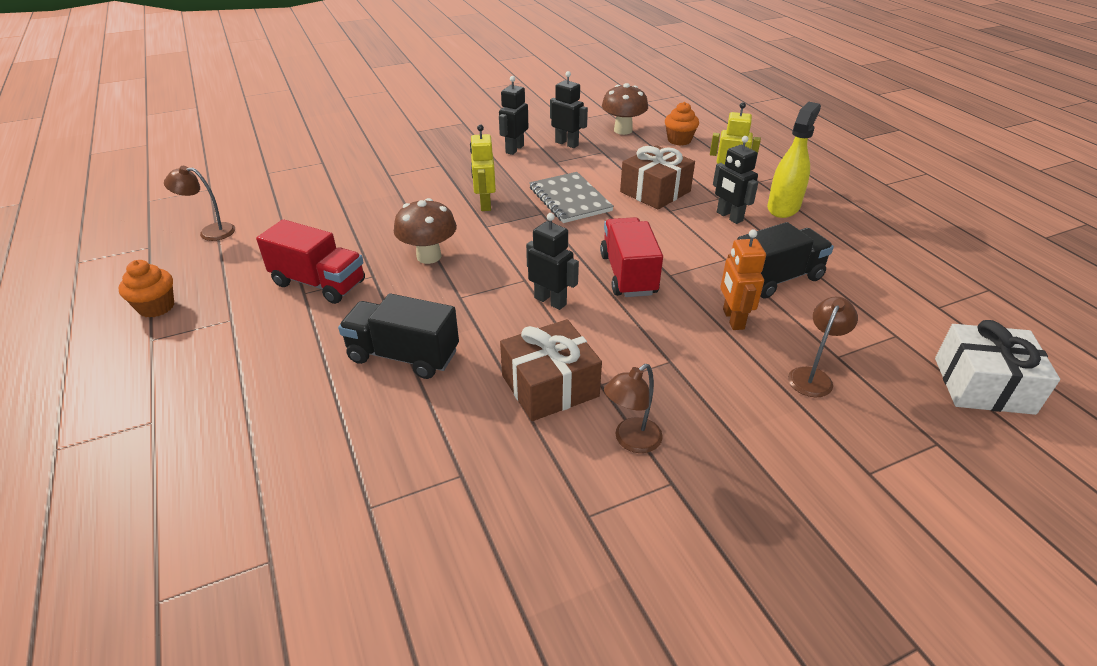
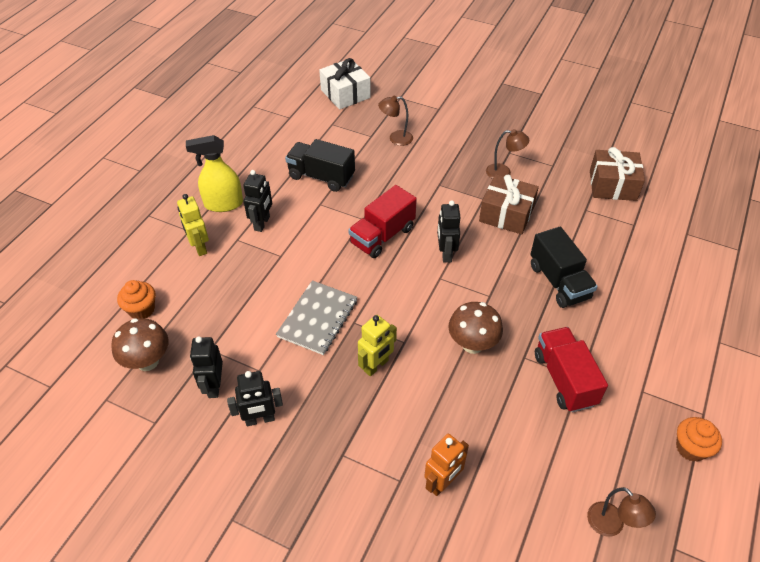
camera: 130 degrees left, 10 degrees up
(655, 191) = (258, 277): brown gift -> brown gift (612, 185)
(732, 319) = (379, 178): orange robot -> orange robot (442, 483)

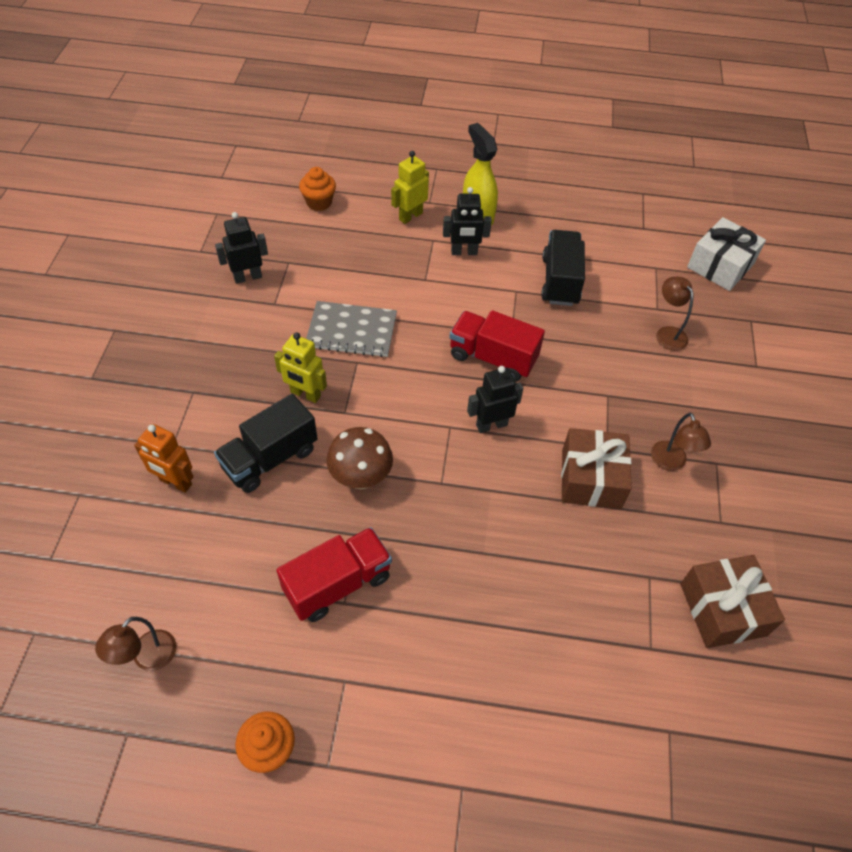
camera: 70 degrees right, 5 degrees up
(147, 361) = (262, 225): brown mushroom -> none
(260, 419) = (219, 320): black robot -> none
(559, 282) = (495, 558): black truck -> black truck (270, 458)

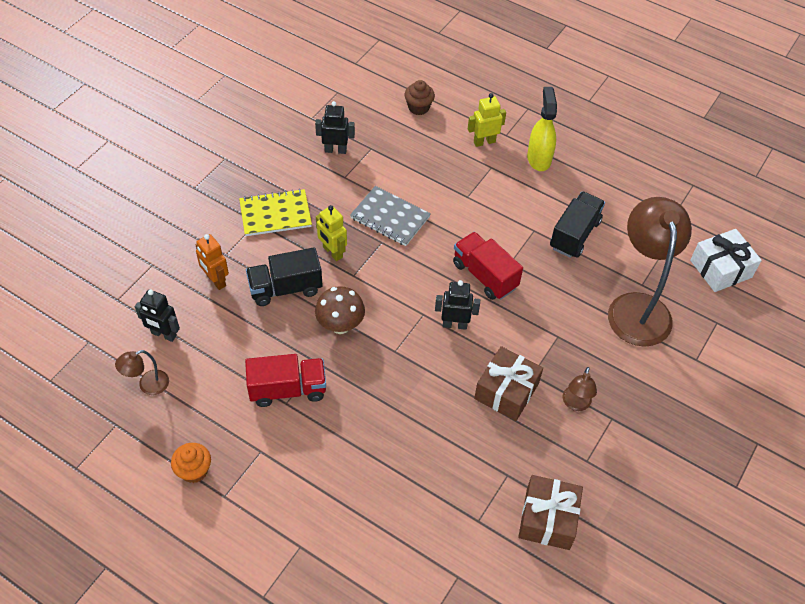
camera: 25 degrees right, 0 degrees up
(212, 374) = (275, 214): none -> yellow notebook
(319, 202) = (418, 107): orange cupcake -> brown cupcake
(464, 252) = (510, 185): black robot -> black robot (163, 334)
(667, 333) = (637, 307): brown lamp -> brown lamp, size x2.33

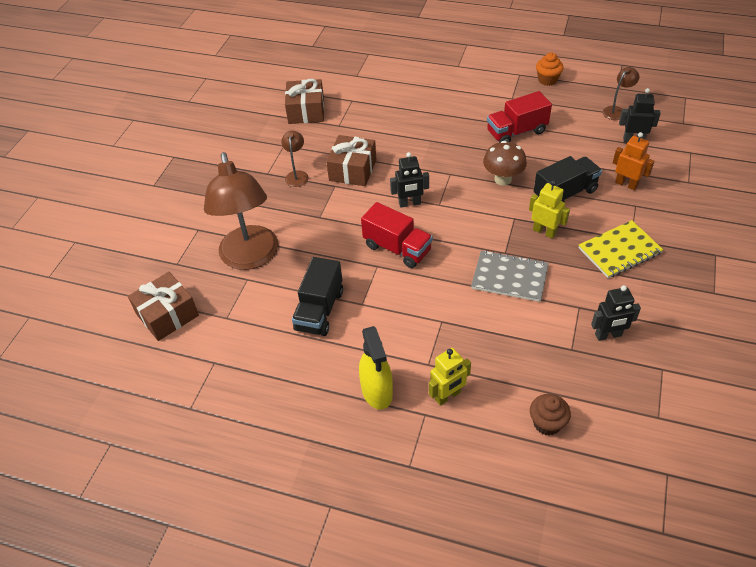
camera: 170 degrees right, 5 degrees down
(720, 269) = (167, 315): white gift -> brown gift

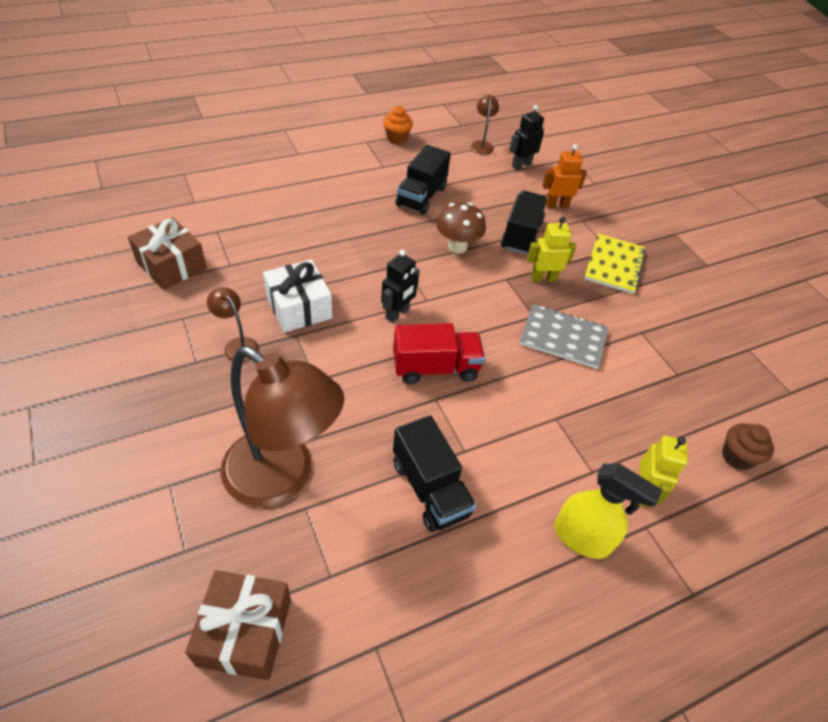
camera: 50 degrees left, 0 degrees up
(352, 170) = (299, 307): brown gift -> white gift
(509, 277) = (563, 337): grey notebook -> grey notebook turned 45 degrees clockwise
(516, 132) = (421, 196): red truck -> black truck
(608, 335) = (687, 344): black robot -> none

